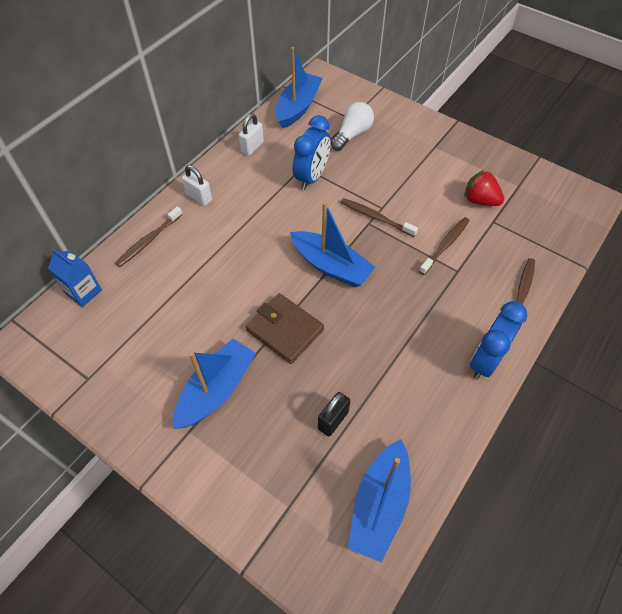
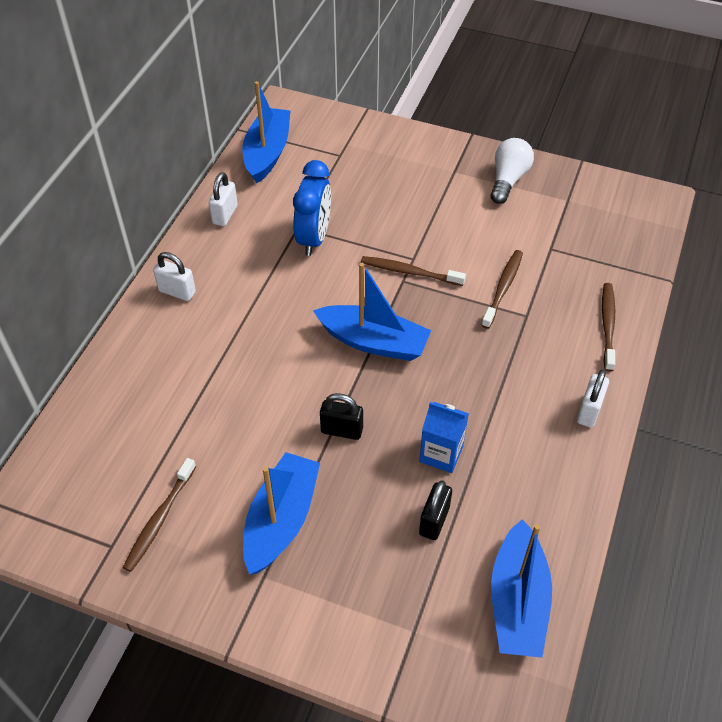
camera: 15 degrees left, 5 degrees down
(84, 292) = (66, 442): blue carton -> blue carton (441, 454)
(149, 240) = (130, 359): brown toothbrush -> brown toothbrush (159, 519)
(285, 330) = (341, 430): brown wallet -> black padlock
(352, 134) = (348, 175): white light bulb -> white light bulb (508, 179)
(480, 200) = (527, 226): red strawberry -> none
(485, 360) = (589, 411): blue clock -> white padlock

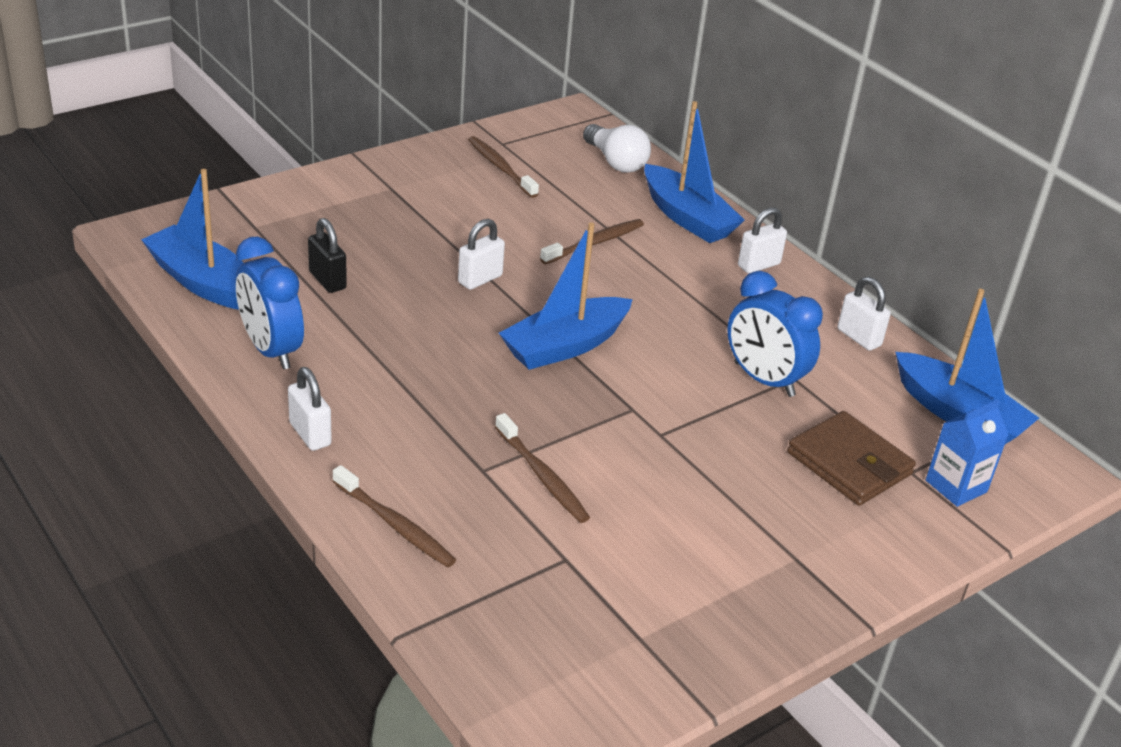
camera: 120 degrees right, 15 degrees down
(281, 520) = (429, 214): blue boat -> blue boat (687, 217)
(341, 430) = (480, 279): black padlock -> white padlock
(358, 178) = (849, 463): none -> brown wallet
(409, 272) = (641, 420): brown toothbrush -> brown toothbrush (595, 243)
(441, 454) = (385, 318): blue carton -> blue carton (956, 486)
(508, 179) = (734, 601): white light bulb -> white light bulb (616, 162)
(541, 492) = (271, 350): none -> blue clock

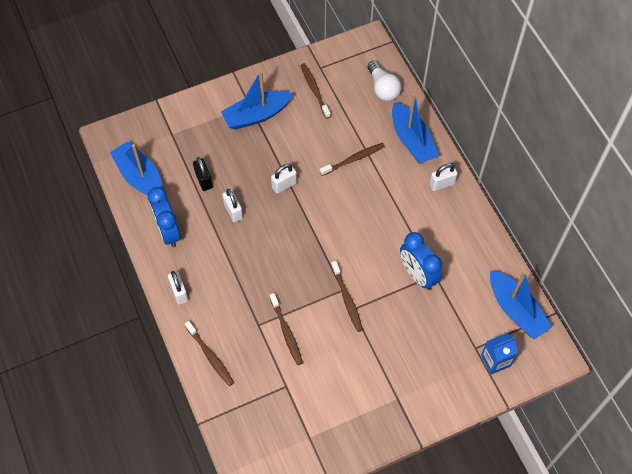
camera: 15 degrees right, 25 degrees up
(565, 346) = (318, 240): blue boat -> blue boat (257, 115)
(645, 421) = (347, 299): none -> brown toothbrush
(849, 463) = (444, 339): brown wallet -> none
(859, 337) = (480, 247): white padlock -> white padlock (233, 211)

